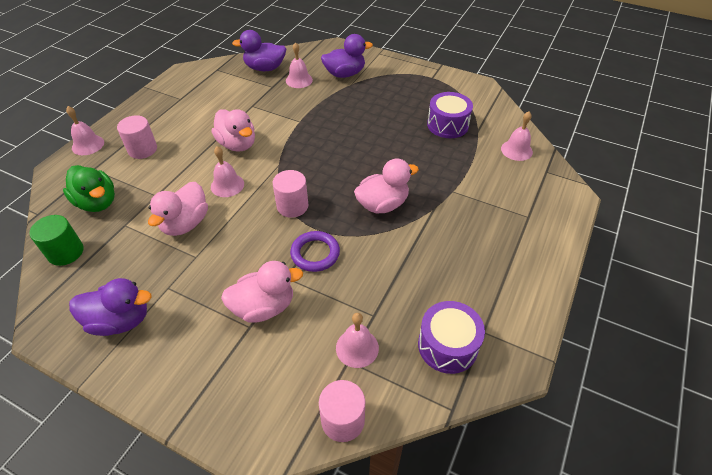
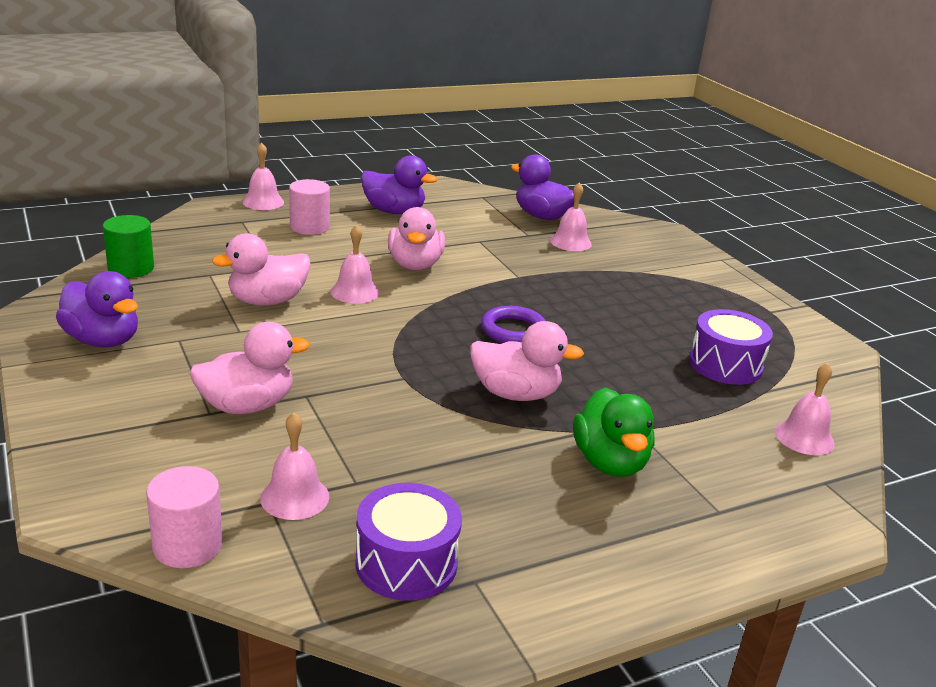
camera: 35 degrees right, 20 degrees down
(97, 202) = (210, 247): green duck -> green duck (610, 462)
(264, 307) = (247, 406): pink duck -> pink duck turned 45 degrees counterclockwise
(292, 206) = (401, 342): pink cylinder -> none
(315, 253) = (368, 393): purple ring -> purple ring (513, 330)
(345, 74) = (641, 259): purple duck -> purple duck (394, 211)

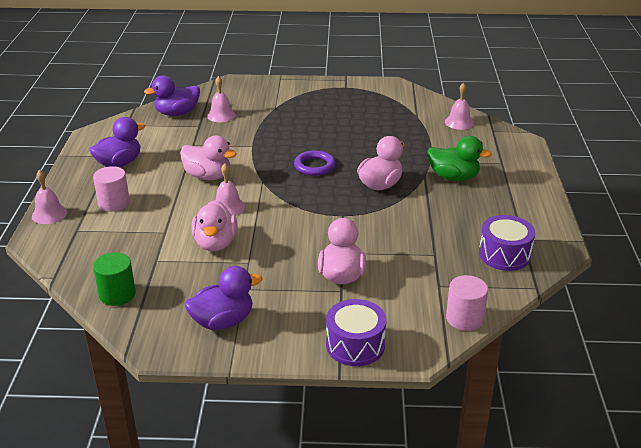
camera: 60 degrees left, 5 degrees up
(295, 497) = (439, 276): pink bell -> none
(725, 365) = (388, 118): purple drum -> purple drum (355, 345)

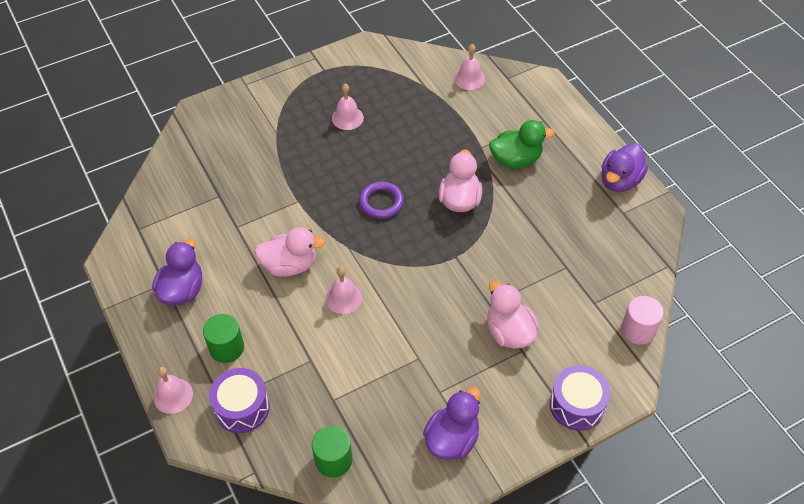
camera: 30 degrees left, 20 degrees up
(114, 203) = (227, 348): pink cylinder -> green cylinder
(177, 113) = (179, 187): purple duck -> purple duck (620, 181)
(215, 243) = (370, 350): pink duck -> none
(221, 115) = (229, 169): pink bell -> pink bell (347, 118)
(504, 254) = (620, 239): purple drum -> purple drum (242, 407)

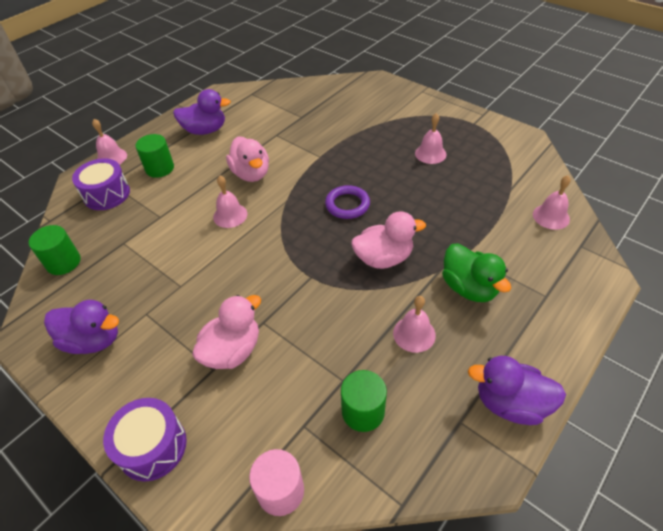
camera: 70 degrees right, 5 degrees down
(543, 209) = (414, 334): none -> pink bell
(596, 263) = (363, 411): none -> green cylinder

